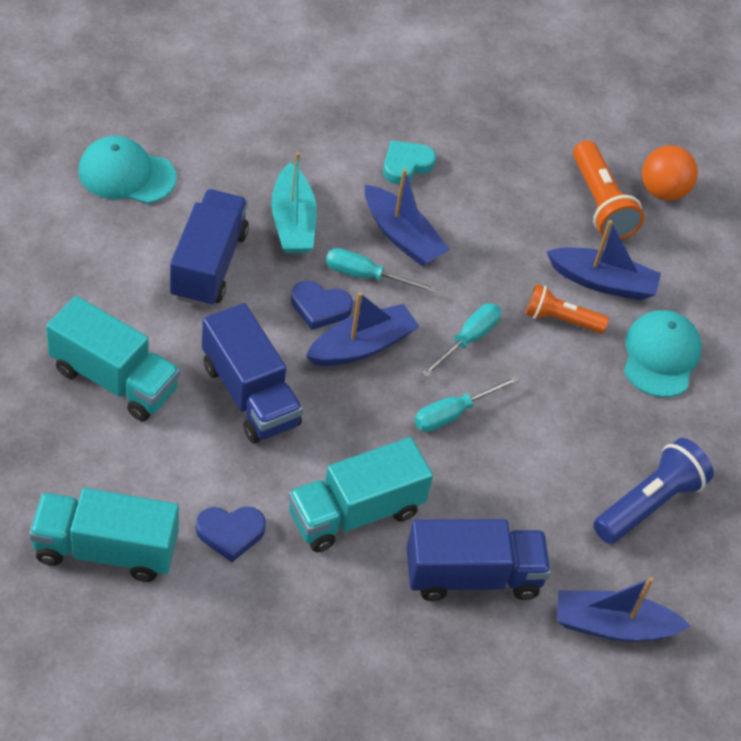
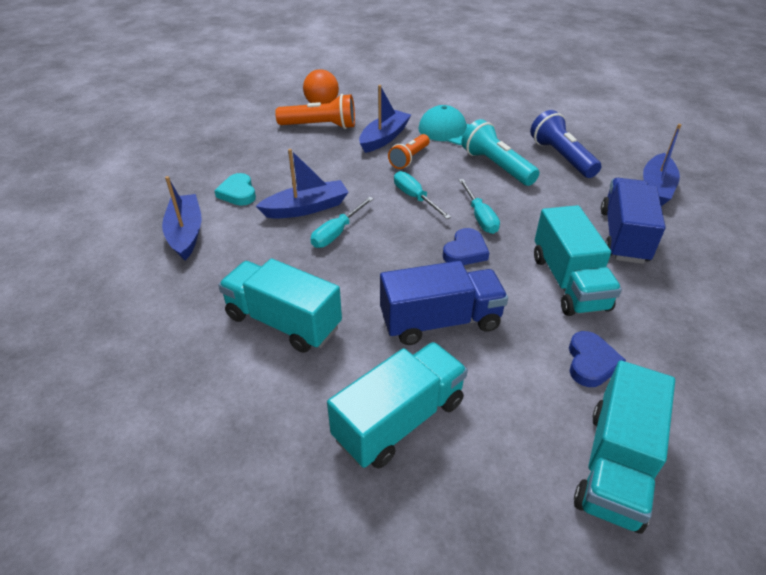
camera: 65 degrees left, 10 degrees down
(126, 174) = (136, 362): turquoise cap -> none
(208, 265) = (283, 322): blue truck -> turquoise truck
(292, 222) = (261, 261): turquoise boat -> none
(320, 307) = (359, 263): blue heart -> blue heart (465, 251)
(362, 346) = (406, 248): blue boat -> blue boat (186, 233)
(585, 423) = (496, 166): none -> turquoise flashlight

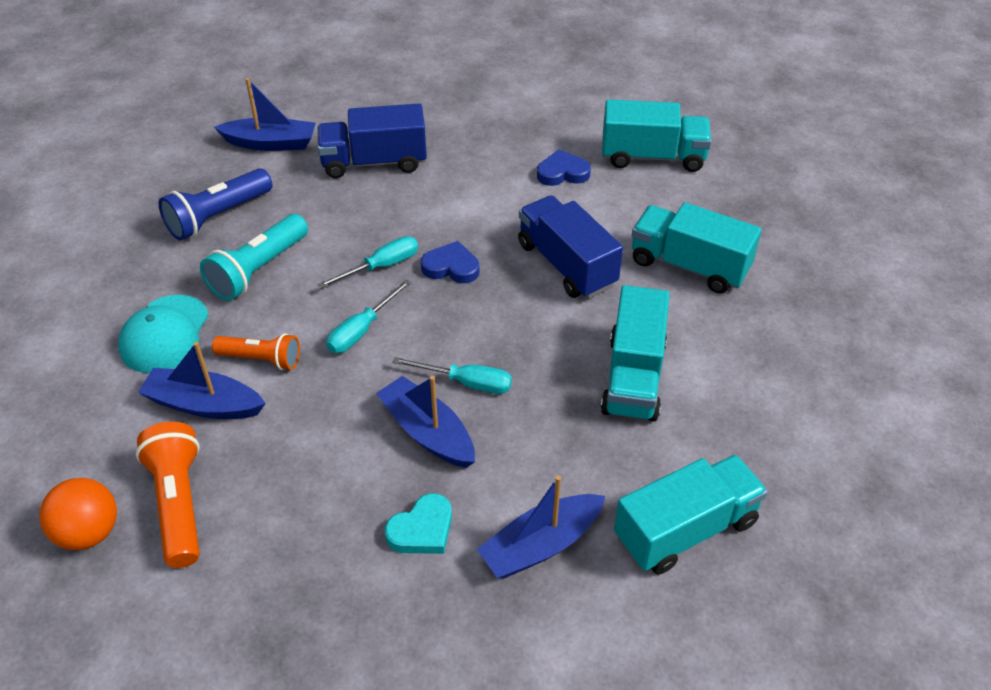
camera: 110 degrees left, 5 degrees up
(568, 282) = (466, 192): turquoise truck -> turquoise truck (685, 530)

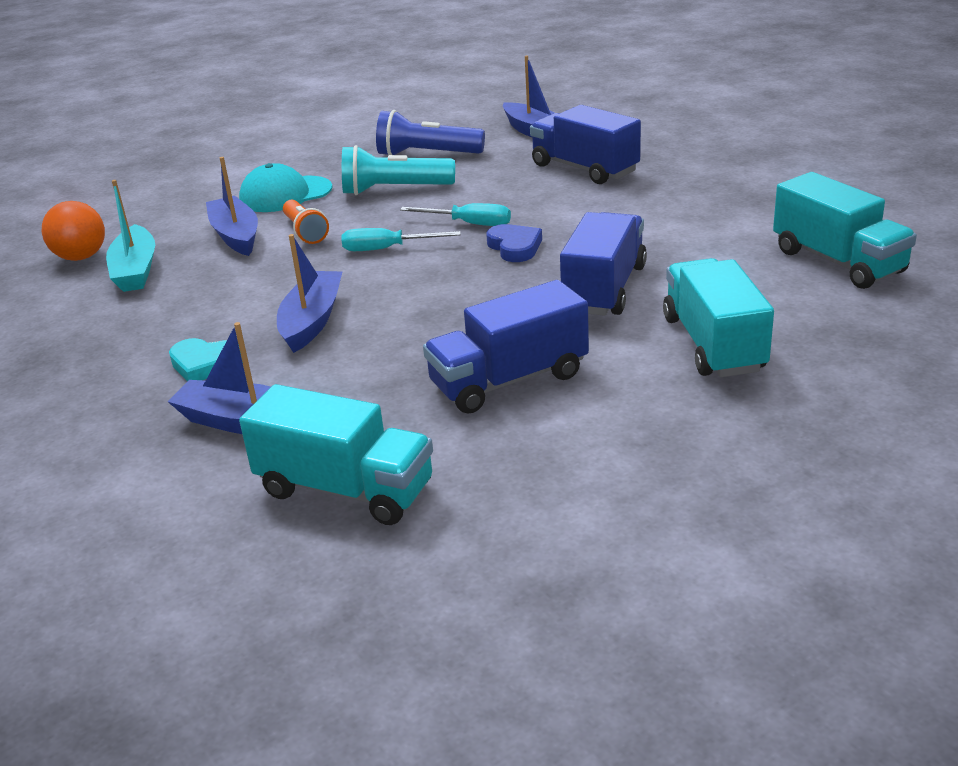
camera: 55 degrees right, 15 degrees down
(179, 503) = (135, 270): orange flashlight -> turquoise boat
(467, 383) = (389, 311): turquoise screwdriver -> none
(562, 173) = (724, 235): blue heart -> none
(633, 377) = (509, 380): turquoise truck -> blue truck

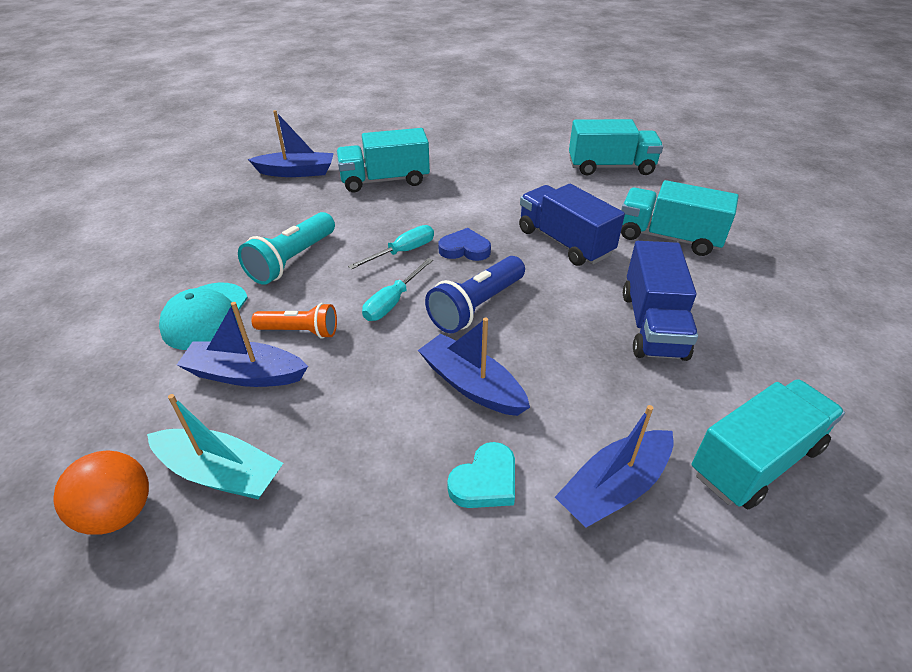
camera: 60 degrees left, 10 degrees up
(427, 154) = (253, 223): blue flashlight -> blue flashlight (476, 307)
(584, 169) = (385, 180): blue truck -> turquoise truck

